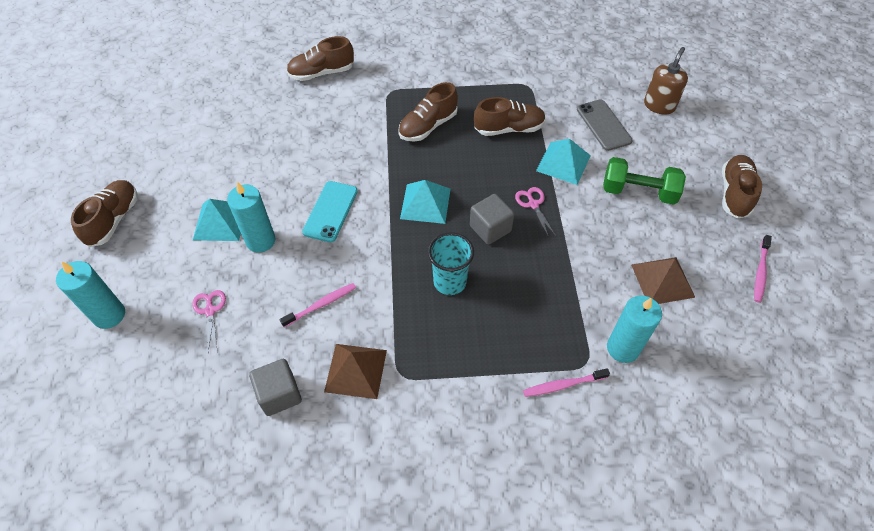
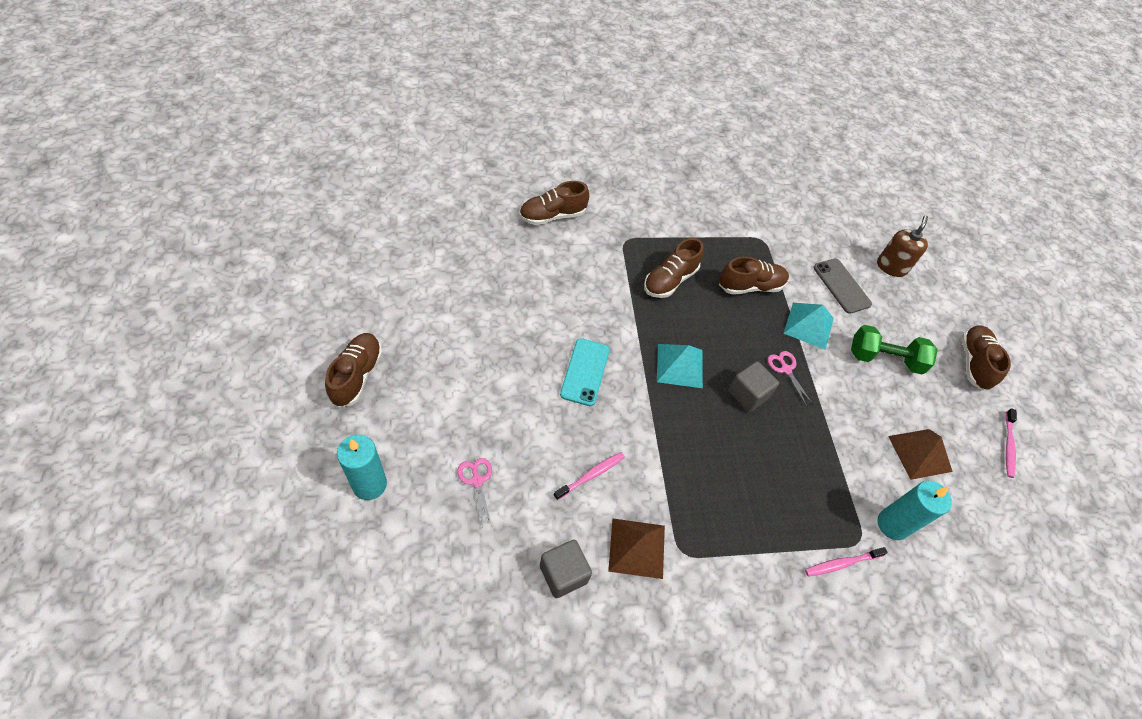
camera: 10 degrees left, 0 degrees up
(220, 222) = (472, 380): turquoise pyramid -> none
(260, 241) = (517, 403): turquoise candle -> none
(450, 282) = (716, 452): turquoise cup -> none

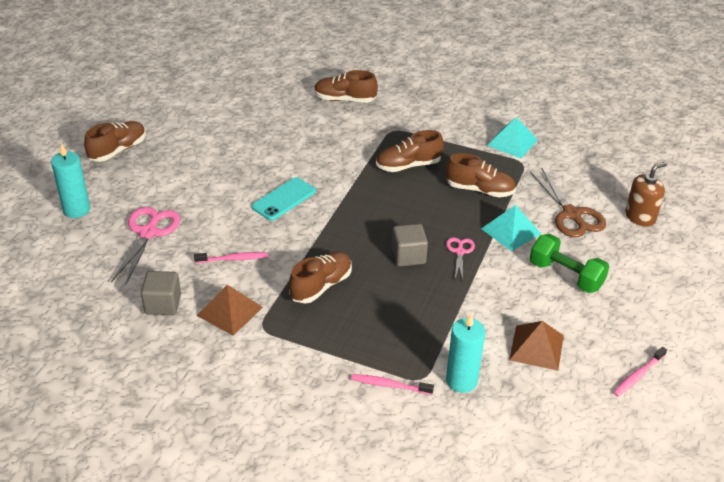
camera: 35 degrees right, 15 degrees down
(476, 480) = (148, 232): pink scissors -> pink scissors, size x1.84
(679, 365) = (366, 219): turquoise pyramid -> turquoise pyramid (512, 142)
(841, 286) = (572, 215): grey phone -> brown scissors
(974, 363) = (661, 308): brown shoe -> brown shoe (321, 286)

